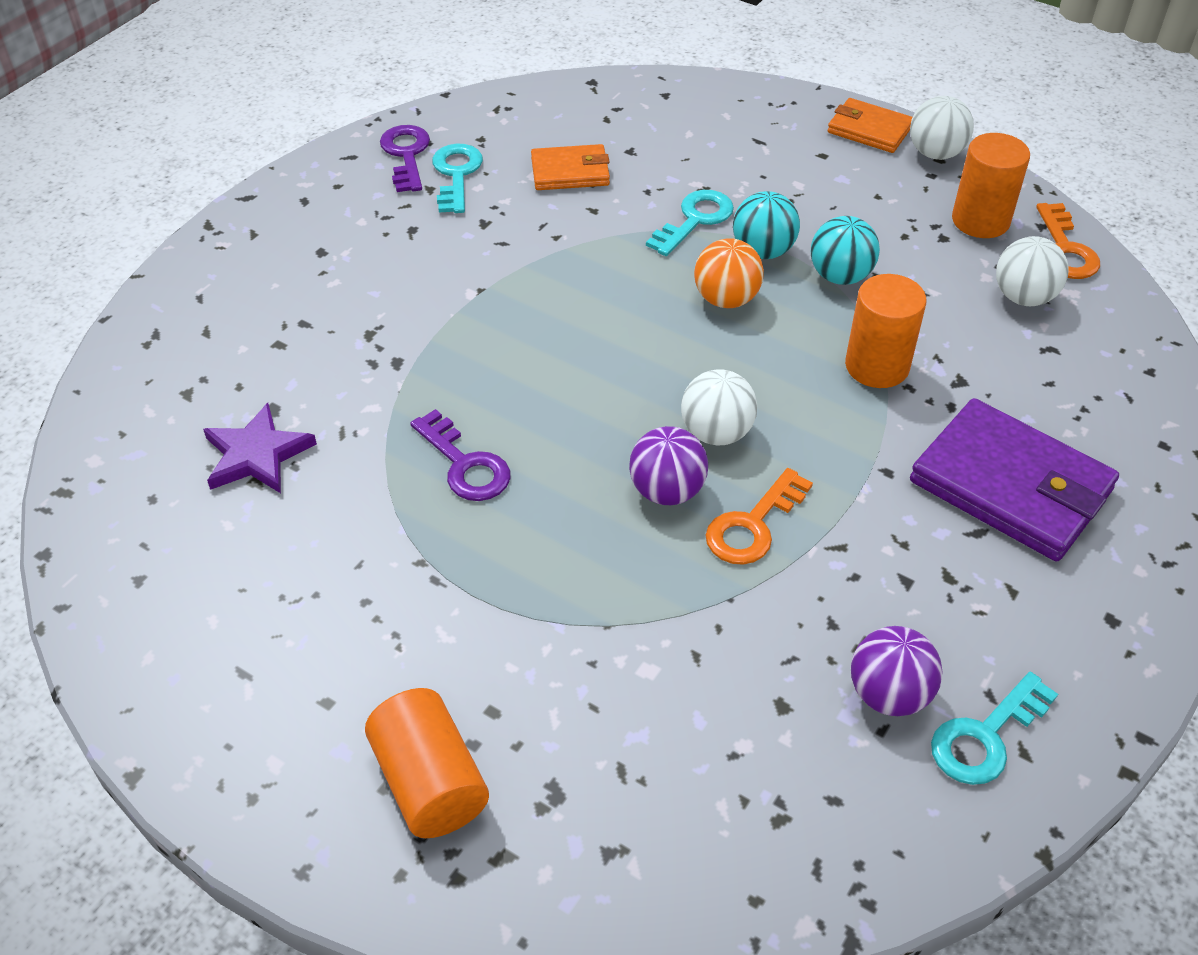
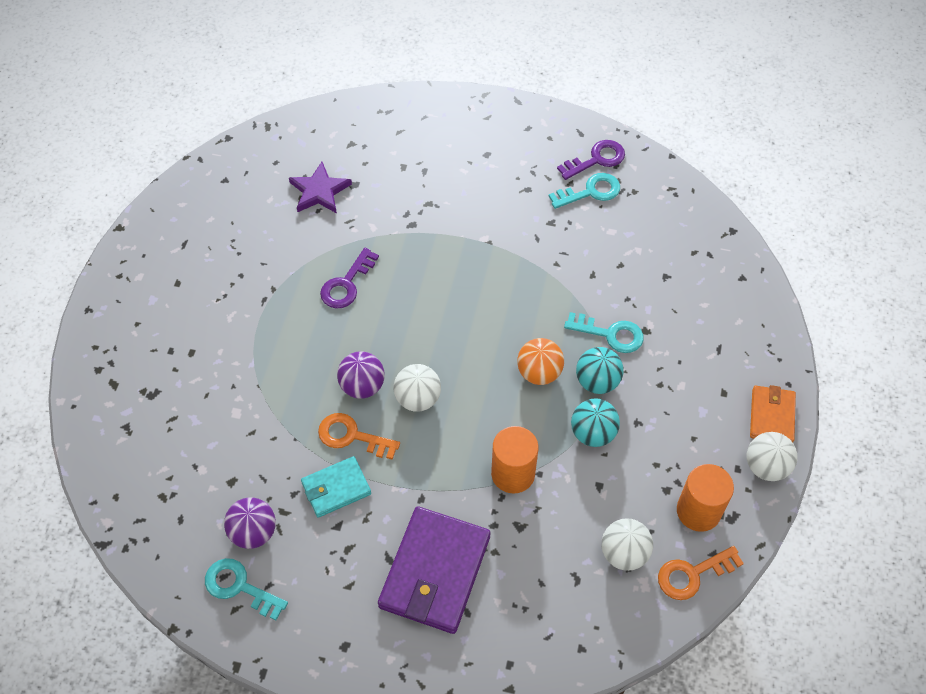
camera: 70 degrees right, 10 degrees up
(430, 782) = (145, 340): orange cylinder -> none
(570, 172) = (625, 250): orange wallet -> none
(840, 567) = (336, 488): none -> turquoise wallet

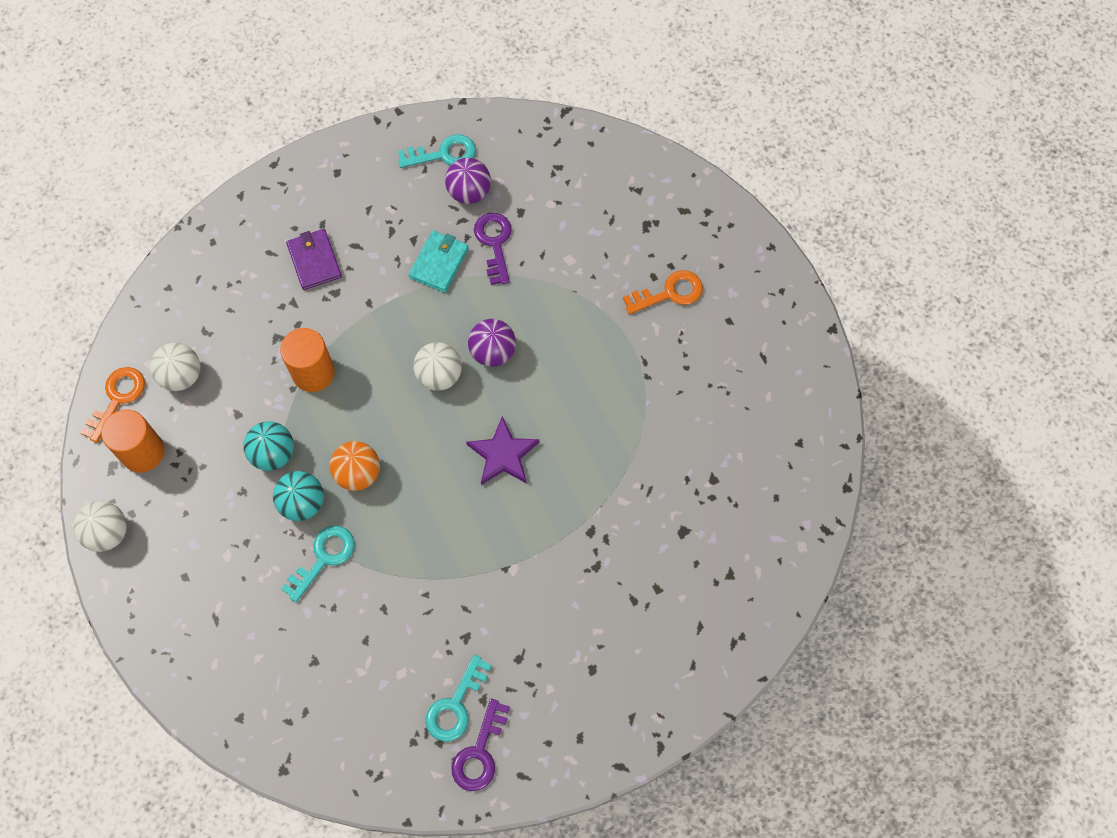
camera: 140 degrees right, 10 degrees up
(319, 191) = (705, 499): purple star -> purple star (503, 454)
(346, 284) = (591, 428): purple key -> purple key (494, 243)
(352, 436) = (463, 308): orange key -> orange key (669, 293)
(435, 572) = (314, 261): purple wallet -> purple wallet, size x0.56
(610, 334) = (323, 558): turquoise key -> turquoise key turned 150 degrees clockwise
(771, 416) = (129, 585): orange wallet -> none

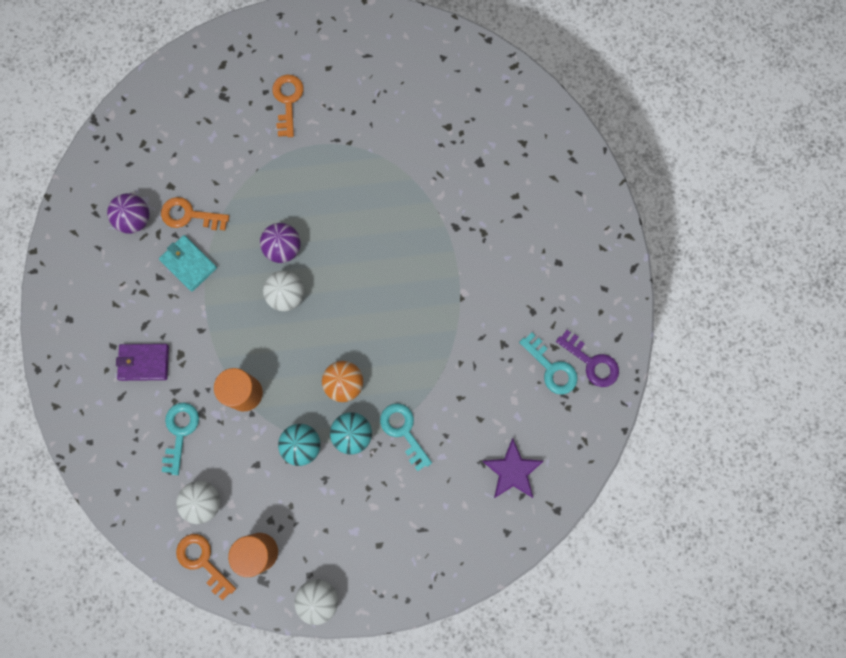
camera: 70 degrees left, 10 degrees up
(443, 154) = (90, 228): turquoise key -> turquoise key (180, 432)
(494, 243) = (189, 215): purple key -> orange key
(503, 454) = (371, 269): purple star -> purple star (512, 471)

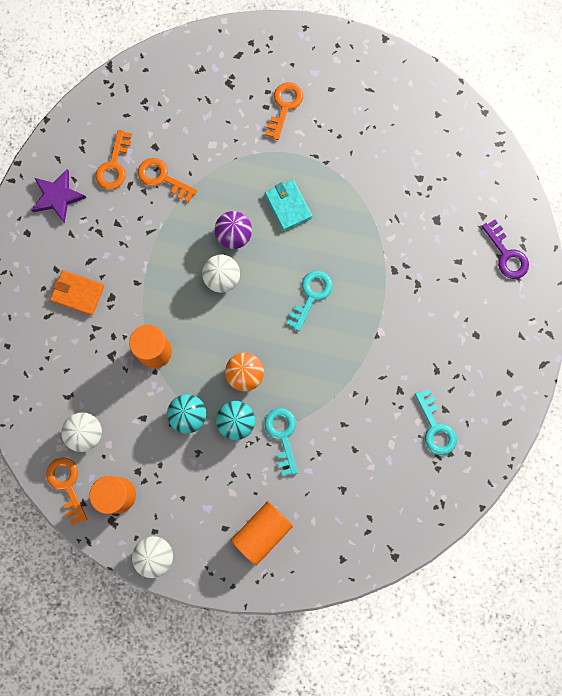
camera: 20 degrees right, 0 degrees up
(135, 219) = (114, 165): purple ball -> orange key
(144, 362) = (78, 293): purple wallet -> orange wallet
(180, 432) = (87, 365): turquoise key -> turquoise key (311, 296)
(188, 264) = (146, 221): turquoise wallet -> turquoise wallet (288, 206)
(418, 535) = (262, 532): none -> orange cylinder
(512, 471) = (367, 506): purple star -> purple star (57, 197)
(591, 362) = (474, 435): purple key -> purple key (506, 254)

